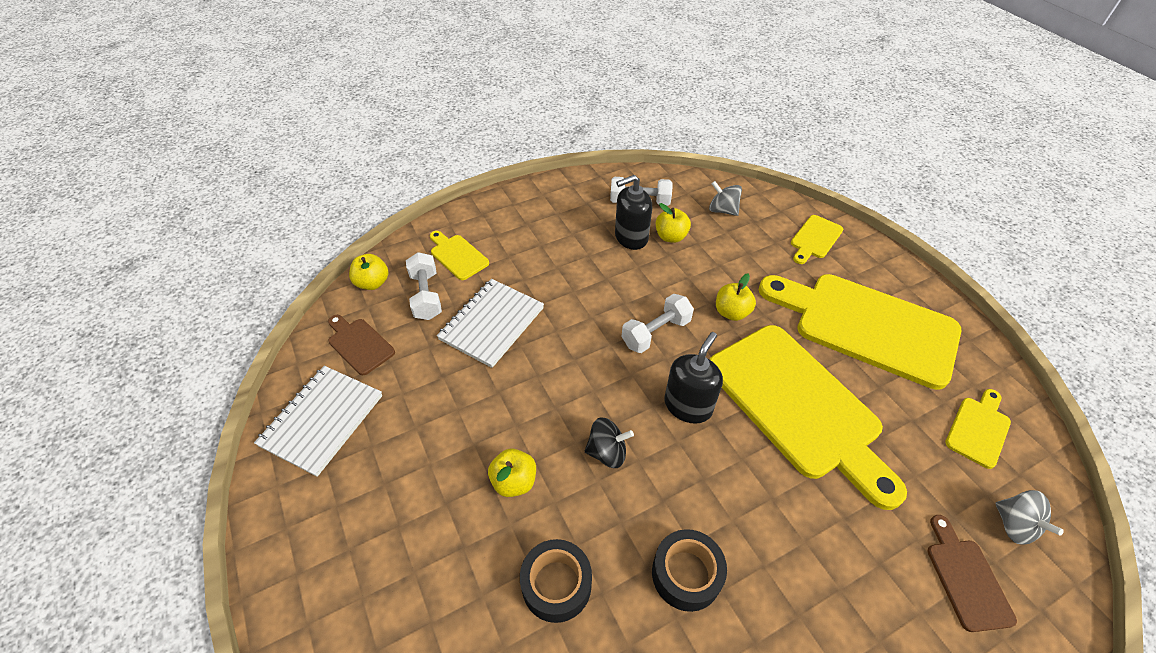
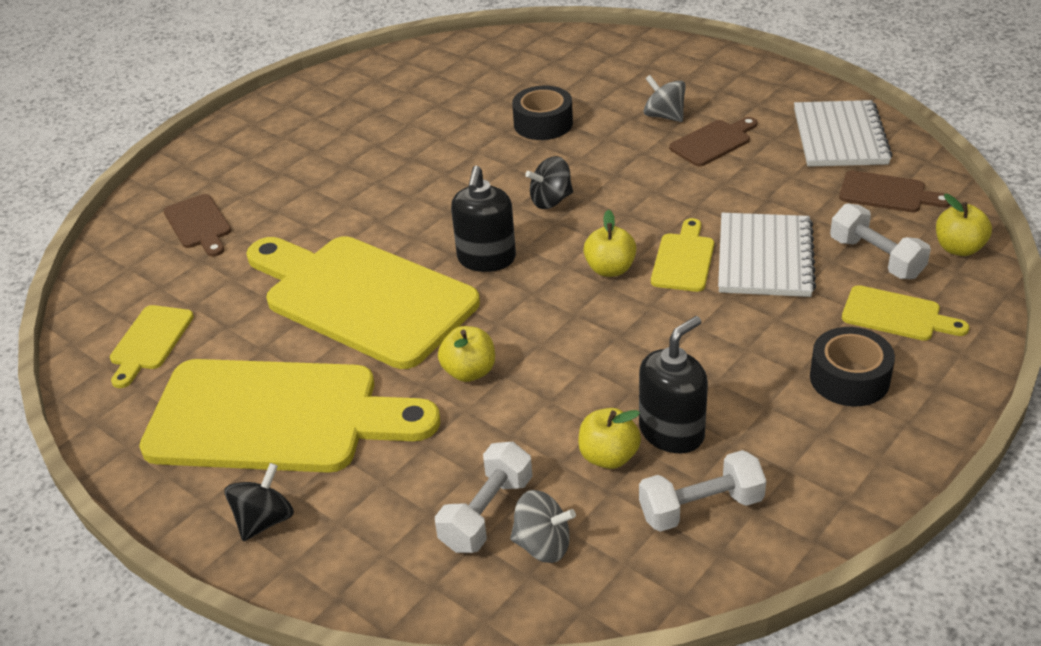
camera: 160 degrees right, 10 degrees down
(422, 465) = (713, 142): none -> brown cutting board
(514, 481) = (623, 158): yellow apple -> yellow apple (610, 269)
(656, 332) = (559, 315): white dumbbell -> white dumbbell (487, 513)
(686, 574) = (442, 157): black tape -> black tape (849, 378)
(815, 239) = (361, 543): yellow cutting board -> yellow cutting board (683, 259)
(869, 266) = (264, 520): none -> black spinning top
(1014, 525) = (140, 272): grey spinning top -> grey spinning top (664, 116)

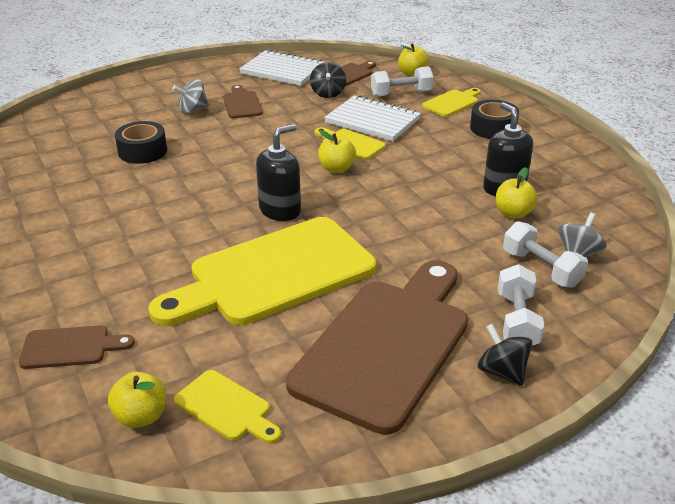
camera: 70 degrees left, 5 degrees down
(276, 417) = (387, 345): yellow cutting board -> brown cutting board
(469, 372) = (399, 245): yellow apple -> yellow apple (141, 416)
(486, 259) = (280, 210): black soap dispenser -> black soap dispenser turned 75 degrees counterclockwise
(551, 200) = (239, 170): black spinning top -> black spinning top (328, 93)
(701, 507) = (570, 195): white dumbbell -> white dumbbell (517, 320)

